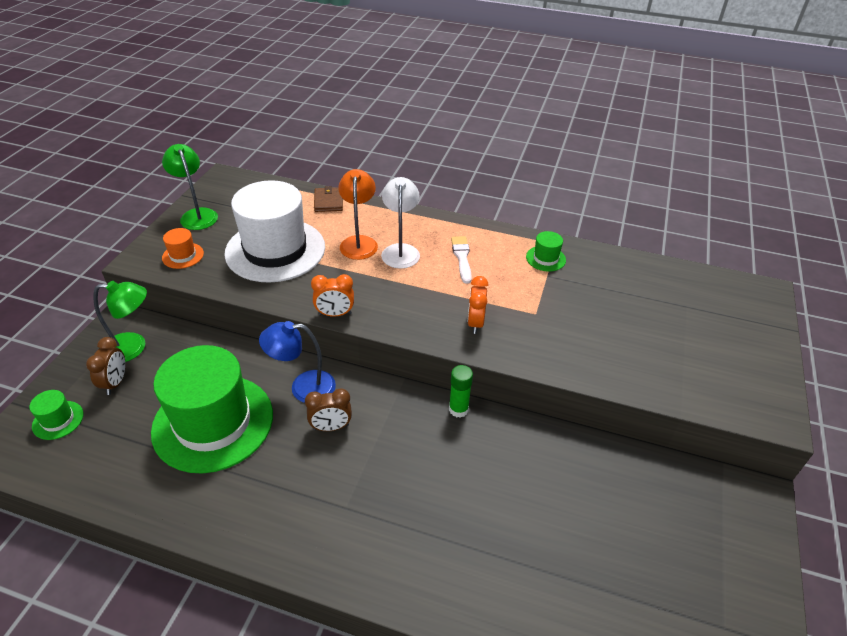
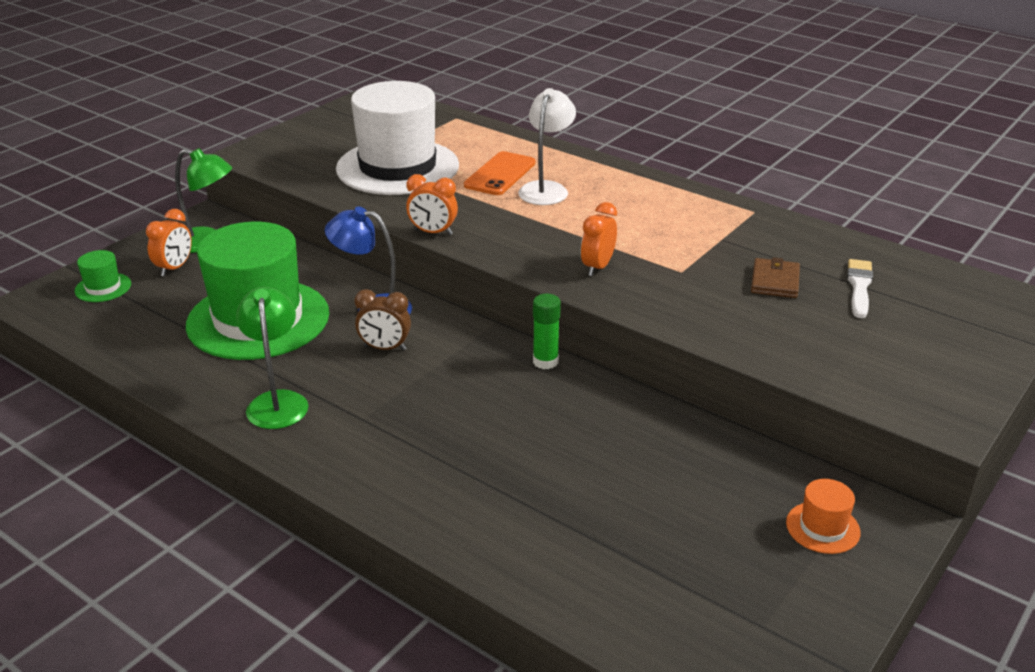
camera: 20 degrees right, 10 degrees down
(115, 383) = (174, 268): brown clock -> orange clock
(183, 255) = (292, 157): orange hat -> orange hat (822, 527)
(197, 215) = (327, 125): green lamp -> green lamp (277, 401)
(328, 201) = (485, 133): brown wallet -> brown wallet (775, 281)
(359, 242) = (500, 174): orange lamp -> orange phone
(462, 257) = (619, 206): white brush -> white brush (859, 286)
(545, 258) = (730, 223): green hat -> none

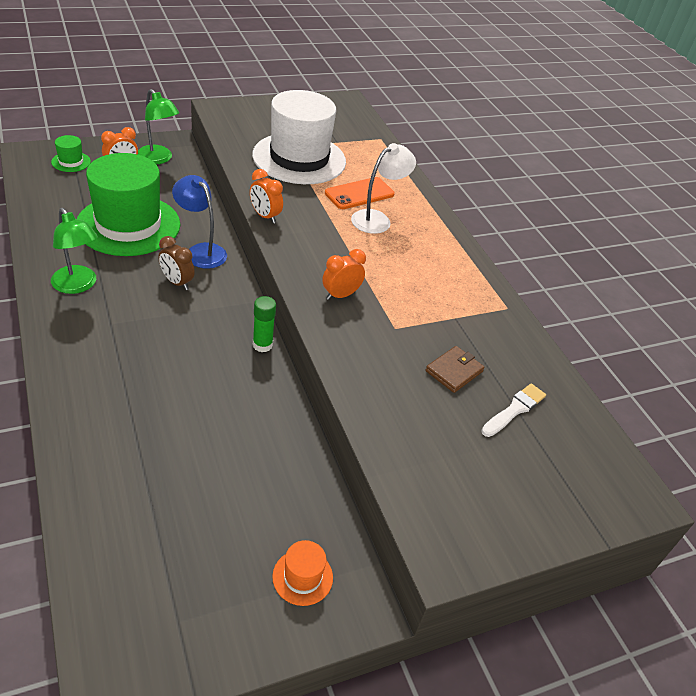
camera: 25 degrees right, 10 degrees up
(277, 401) = (78, 285): green lamp -> green lamp turned 120 degrees clockwise

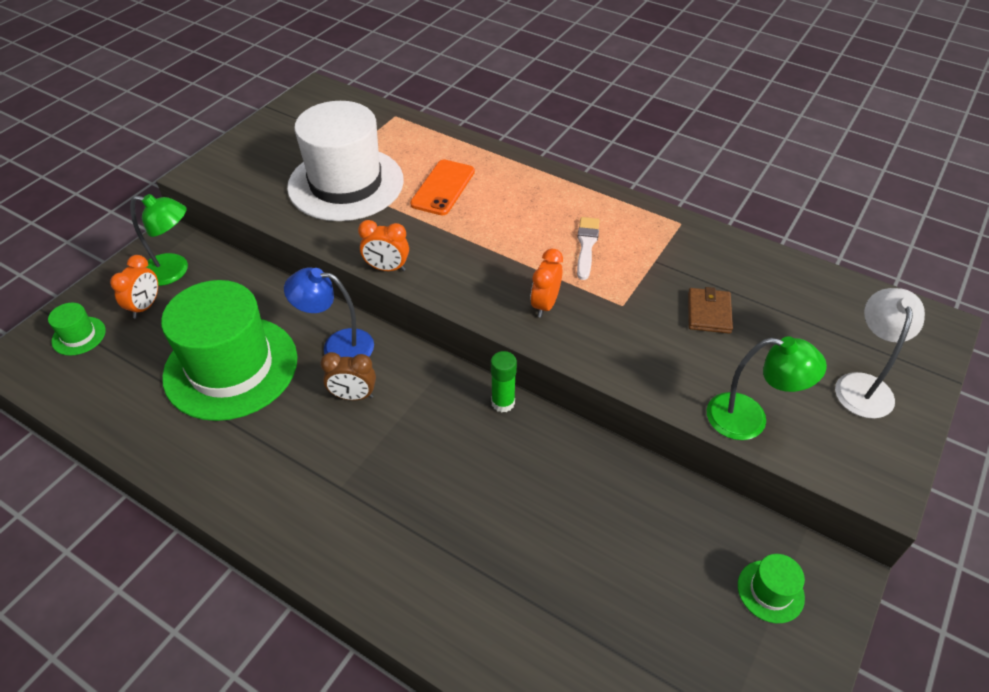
camera: 30 degrees left, 5 degrees up
(78, 285) = (258, 471): green lamp -> green lamp (749, 419)
(302, 577) = (770, 591): orange hat -> green hat
(377, 219) = (488, 204): white lamp -> white lamp (863, 385)
(514, 409) = (785, 314): white brush -> white brush (586, 245)

